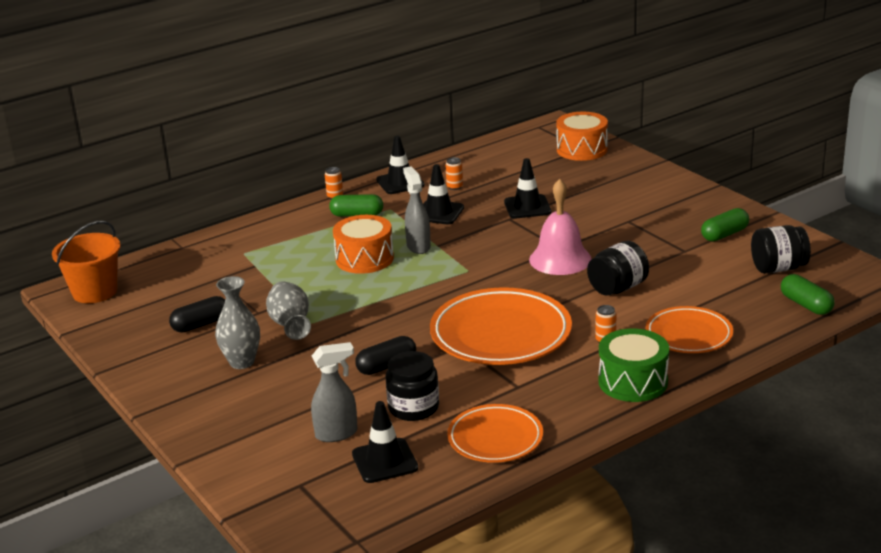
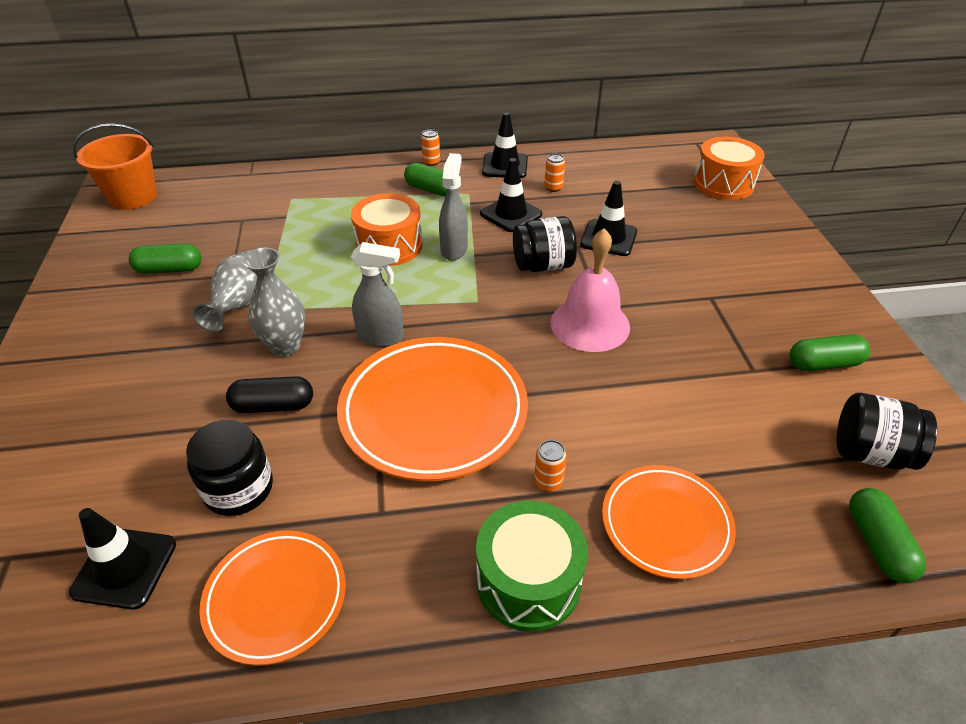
camera: 25 degrees right, 15 degrees up
(201, 324) = (169, 269): black capsule -> green capsule
(242, 362) = (151, 334): grey vase -> grey vase (285, 346)
(337, 434) = (125, 490): grey spray bottle -> grey spray bottle (381, 337)
(617, 288) = (626, 397): black jar -> black jar (543, 265)

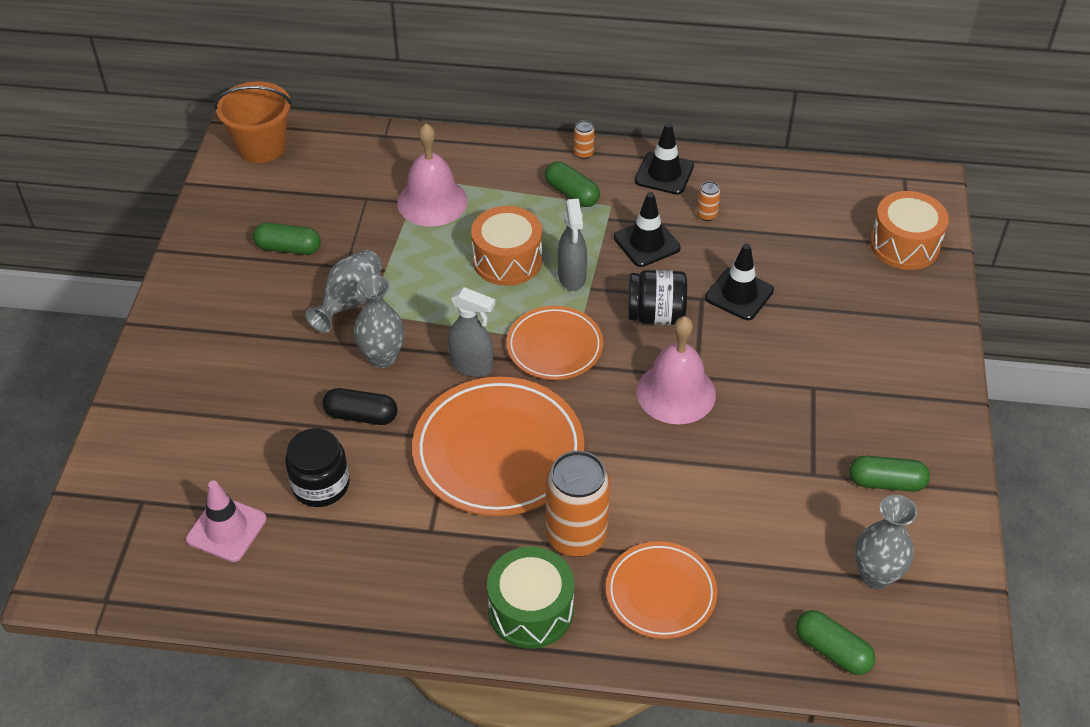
camera: 15 degrees right, 5 degrees up
(124, 568) = (226, 529): black traffic cone -> pink traffic cone
(276, 598) = (335, 578): orange plate -> orange plate (554, 347)
(305, 213) = (432, 201): none -> pink bell
(454, 249) = (572, 277): grey spray bottle -> grey spray bottle turned 150 degrees clockwise
(548, 482) = (576, 536): orange can -> orange can, size x2.39
(870, 453) = (876, 575): black jar -> grey vase
(877, 544) = (832, 650): green capsule -> green capsule turned 60 degrees counterclockwise

